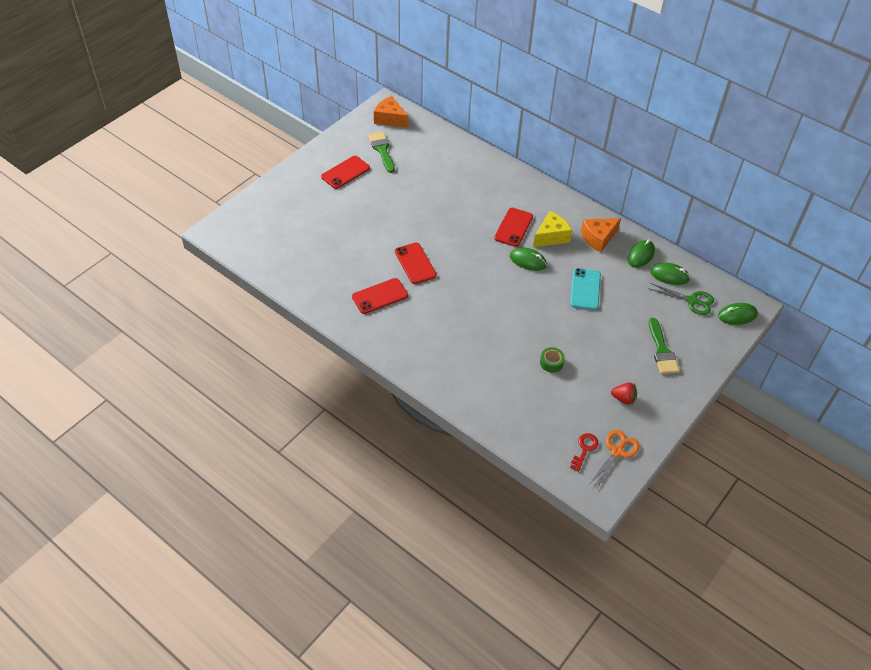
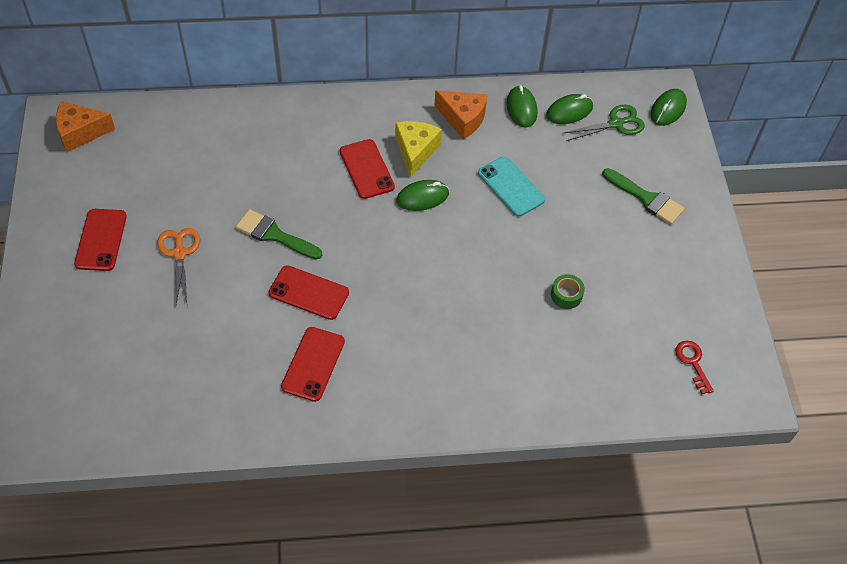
camera: 45 degrees left, 5 degrees up
(382, 150) = (115, 179): green brush -> green brush (274, 235)
(598, 238) = (463, 119): orange cheese -> orange cheese turned 75 degrees counterclockwise
(617, 452) = (721, 340): orange scissors -> orange scissors (179, 253)
(623, 398) = (668, 278): red strawberry -> none

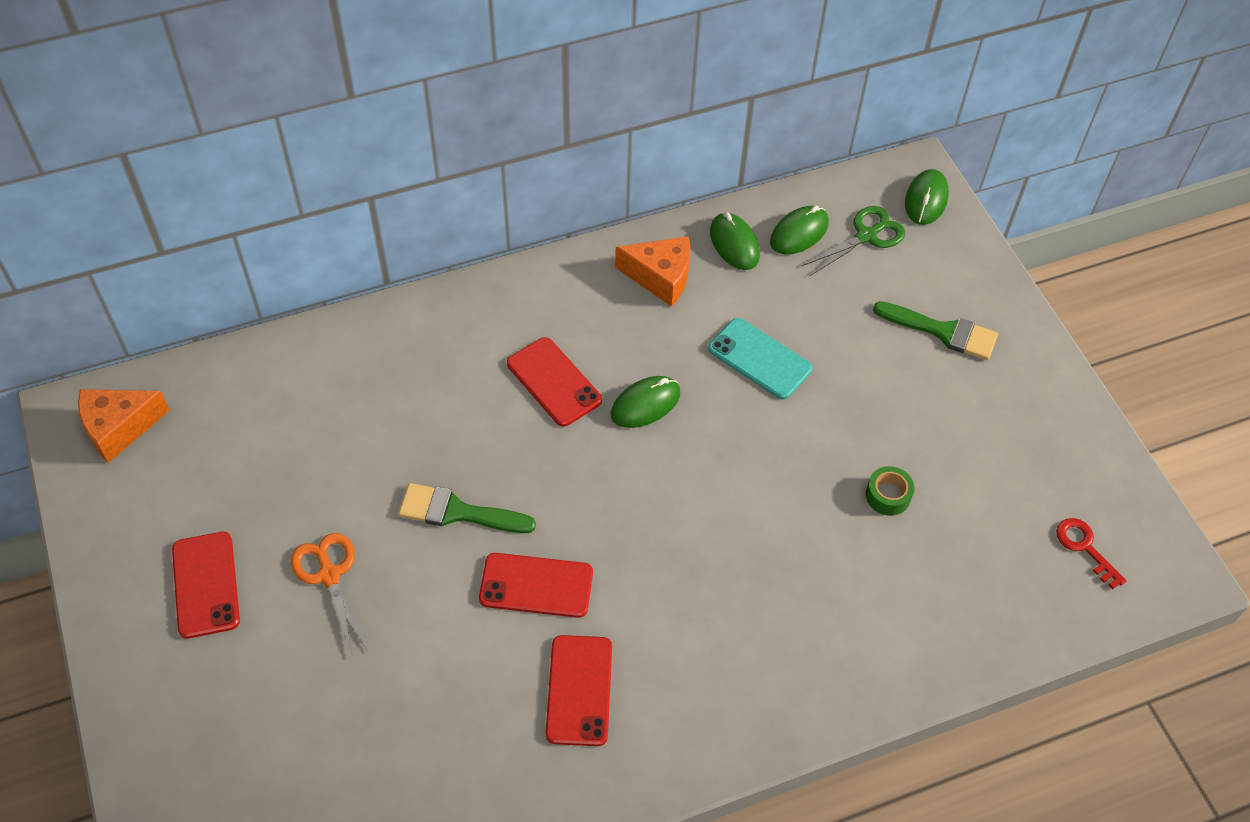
camera: 15 degrees left, 0 degrees up
(415, 151) = (612, 339): yellow cheese -> none

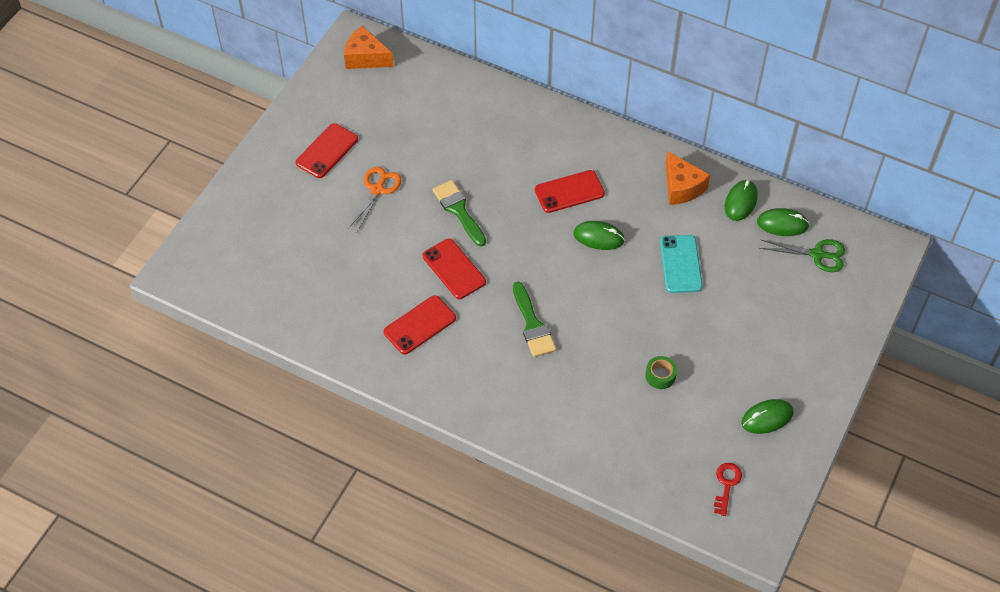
camera: 50 degrees right, 0 degrees up
(554, 382) = (569, 192): red phone -> red phone turned 60 degrees clockwise
(926, 200) = (877, 264): green mouse -> green mouse (767, 418)
(943, 332) = (794, 332): green brush -> green brush (533, 325)

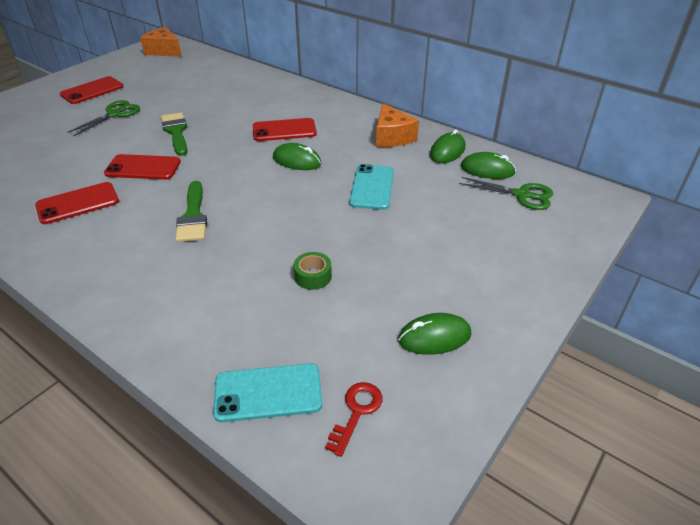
camera: 10 degrees right, 15 degrees down
(377, 190) = (114, 114): orange scissors -> green scissors
(454, 269) = (143, 168): red phone -> red phone turned 60 degrees counterclockwise
(663, 480) = (268, 393): none -> turquoise phone

